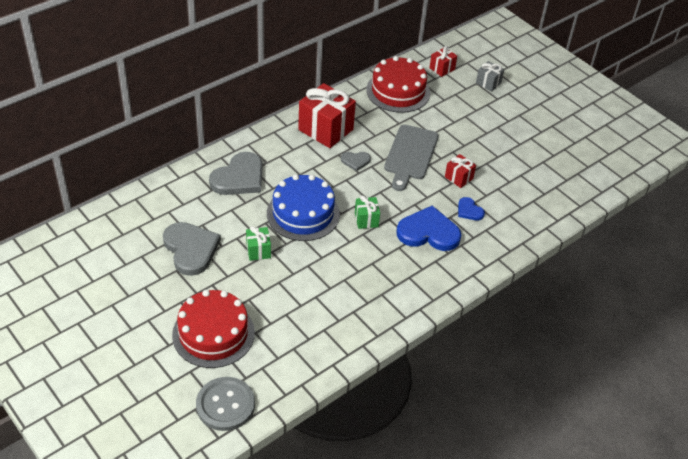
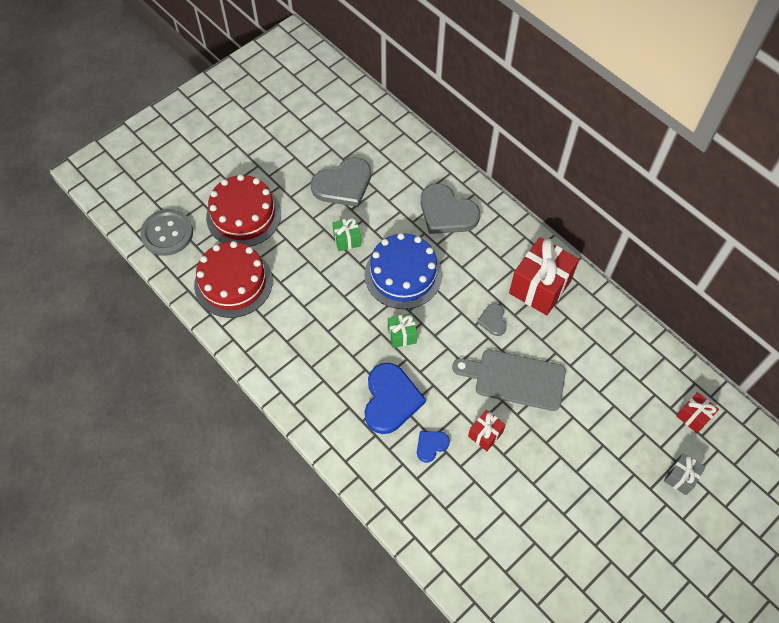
camera: 90 degrees right, 15 degrees up
(398, 91) = (631, 363): red cake -> red cake (233, 283)

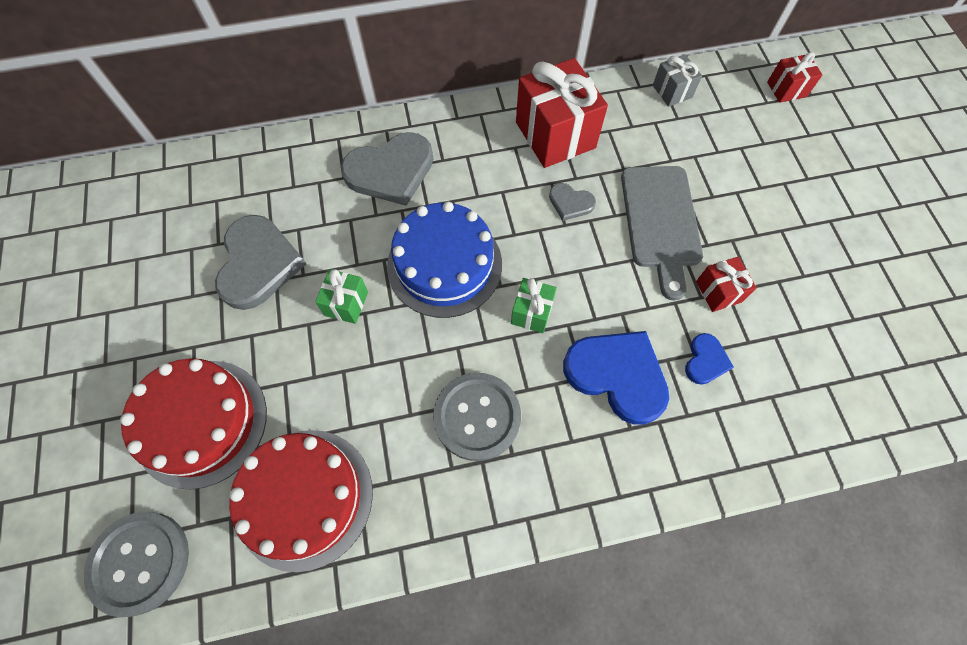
camera: 60 degrees left, 5 degrees up
(321, 339) = (477, 417): none -> grey button
(431, 445) = (705, 360): blue heart -> blue heart turned 150 degrees counterclockwise
(515, 379) = (660, 222): grey cutting board -> grey cutting board turned 45 degrees counterclockwise
(680, 477) = (851, 137): grey gift -> grey gift (672, 91)

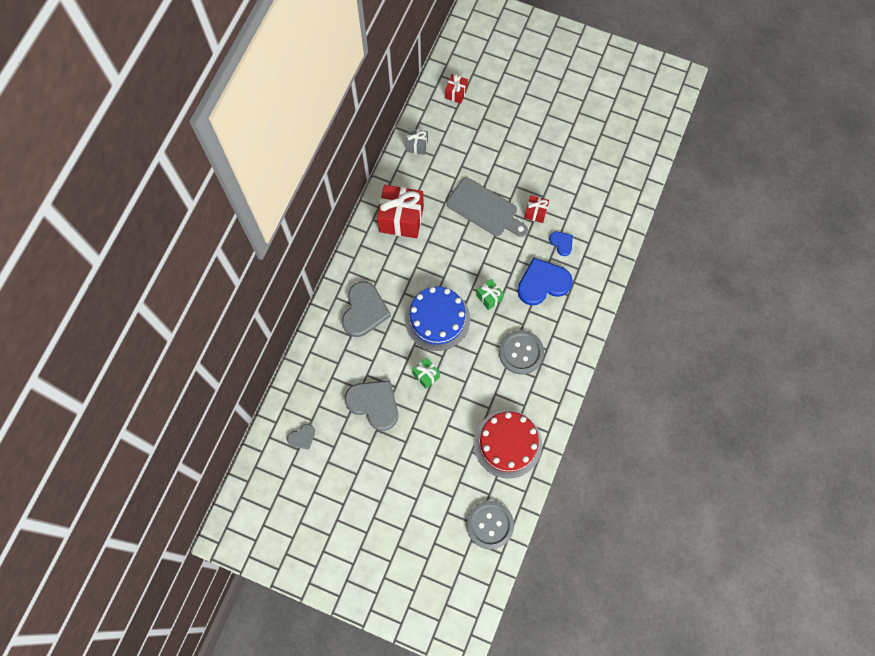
camera: 55 degrees left, 5 degrees up
(201, 422) = (442, 470): red cake -> none
(570, 203) = (445, 240): grey heart -> grey heart (302, 437)

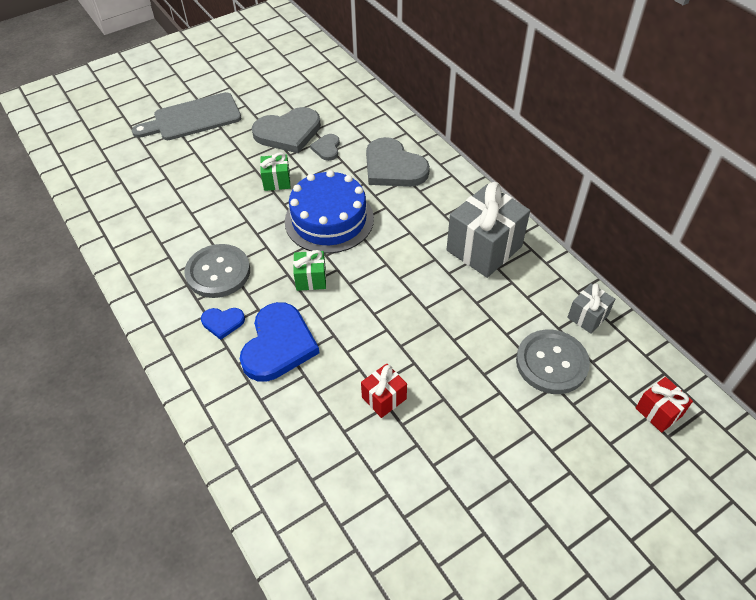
camera: 125 degrees right, 20 degrees down
(302, 437) = (307, 77): grey heart -> grey heart (327, 148)
(401, 219) = (484, 248): red gift -> grey gift
(484, 209) = (435, 340): grey cutting board -> grey cutting board (193, 118)
(490, 525) = (89, 157): grey button -> grey button (551, 363)
(507, 444) = (140, 208): red cake -> none
(561, 243) = (313, 402): blue heart -> blue heart (223, 322)

